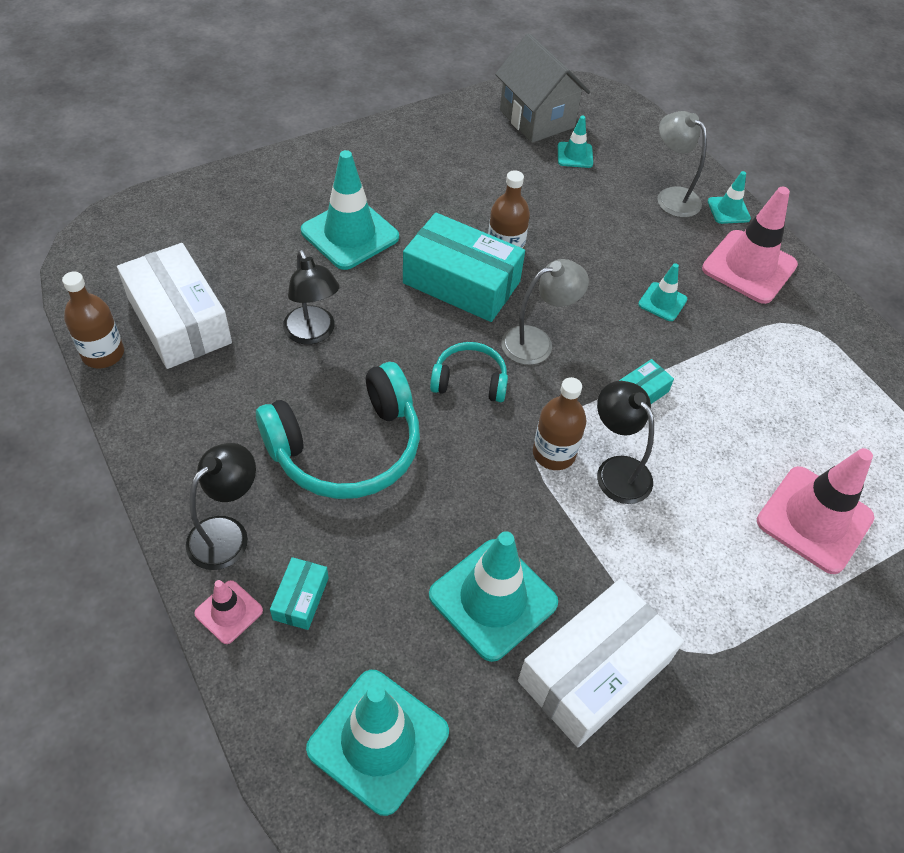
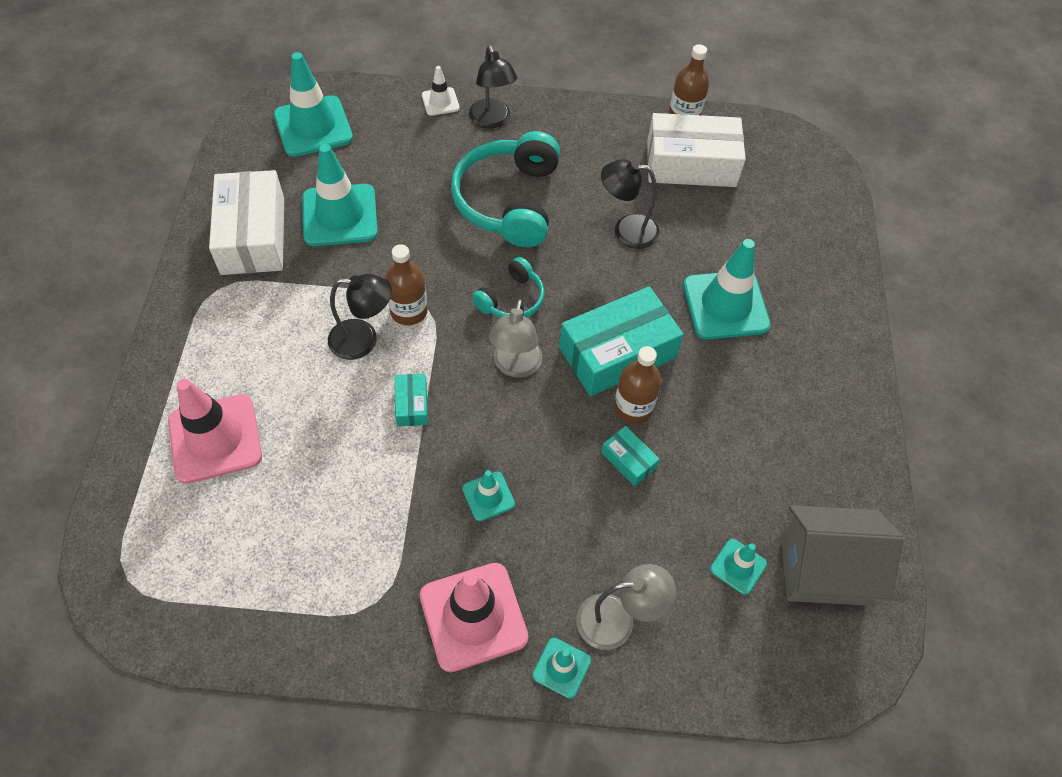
camera: 125 degrees right, 5 degrees up
(229, 612) = (440, 102): pink traffic cone -> white traffic cone
(301, 598) = (421, 133): turquoise box -> turquoise box (628, 460)

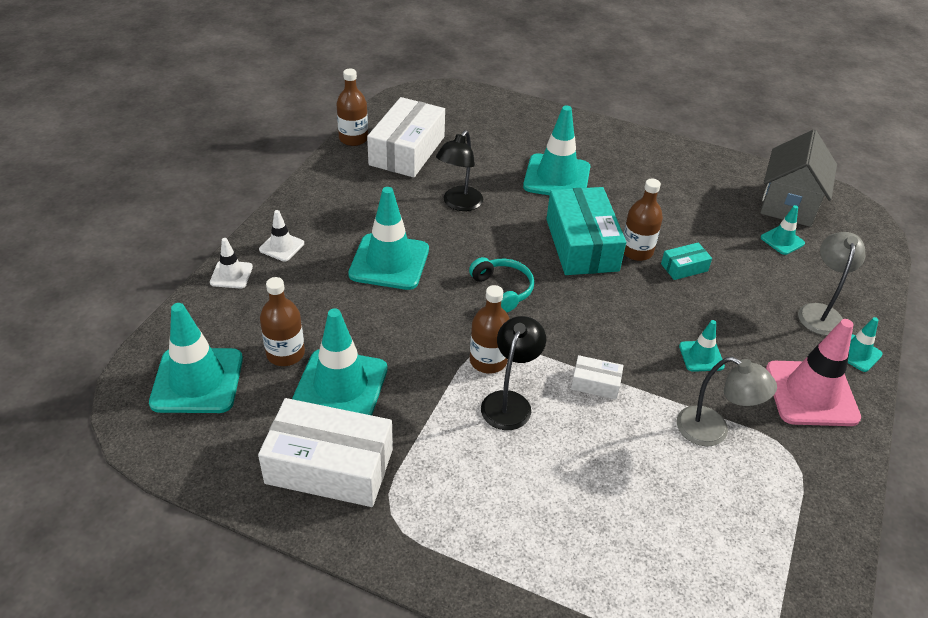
camera: 70 degrees left, 15 degrees down
(215, 438) = (592, 550): pink traffic cone -> none
(362, 168) = (285, 354): none -> brown bottle
(412, 405) = (595, 383): turquoise box -> white box
(492, 120) = (281, 246): black lamp -> white traffic cone
(509, 201) = (389, 262): turquoise headphones -> turquoise traffic cone
(515, 366) = (575, 306): grey lamp -> grey lamp (713, 431)

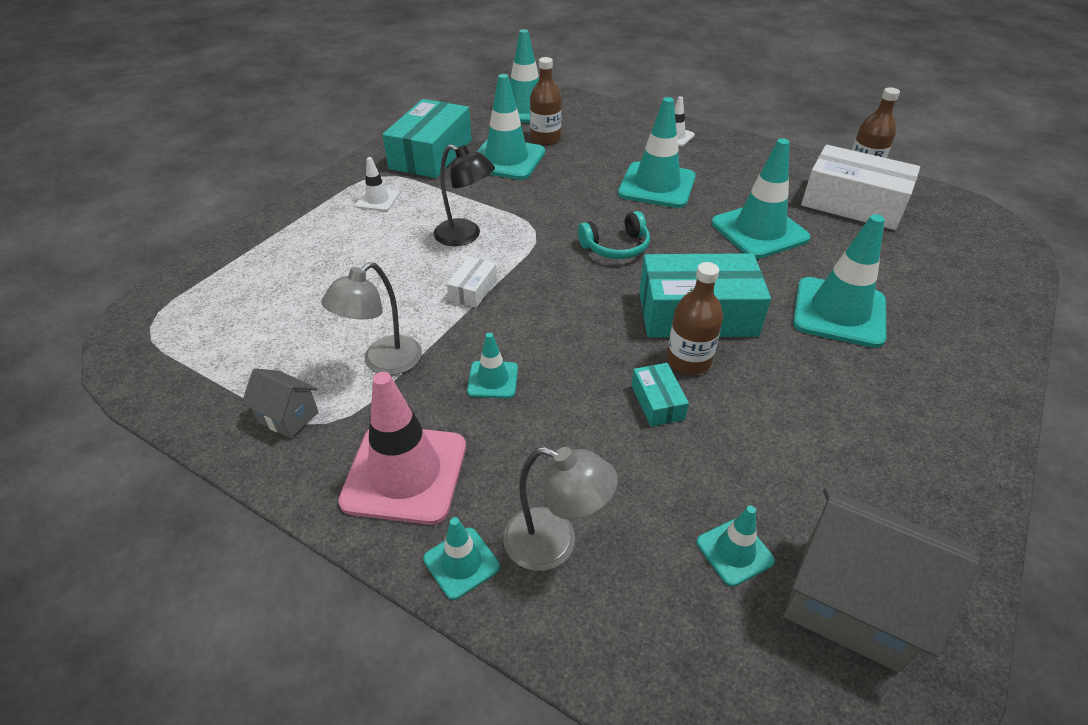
camera: 100 degrees right, 0 degrees up
(231, 275) = (637, 117): white traffic cone -> white traffic cone (377, 200)
(329, 466) = (431, 154): white box -> turquoise box
(459, 204) = (759, 231): black lamp -> turquoise traffic cone
(488, 361) = (518, 229): brown bottle -> none
(800, 483) = (288, 417): none -> grey house

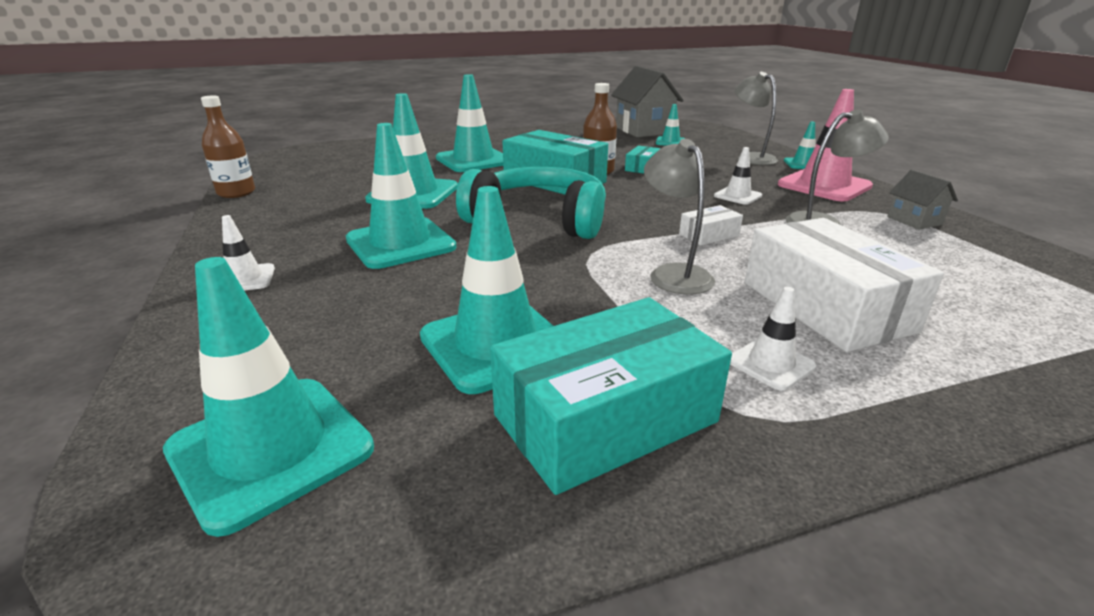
camera: 140 degrees left, 15 degrees down
(465, 236) = (674, 274): black lamp -> grey lamp
(492, 380) = (737, 196): turquoise traffic cone -> white traffic cone
(545, 139) = (380, 354): brown bottle -> none
(616, 247) = (539, 220): turquoise headphones -> turquoise headphones, size x1.89
(853, 204) = (310, 184): white box -> white box (826, 306)

